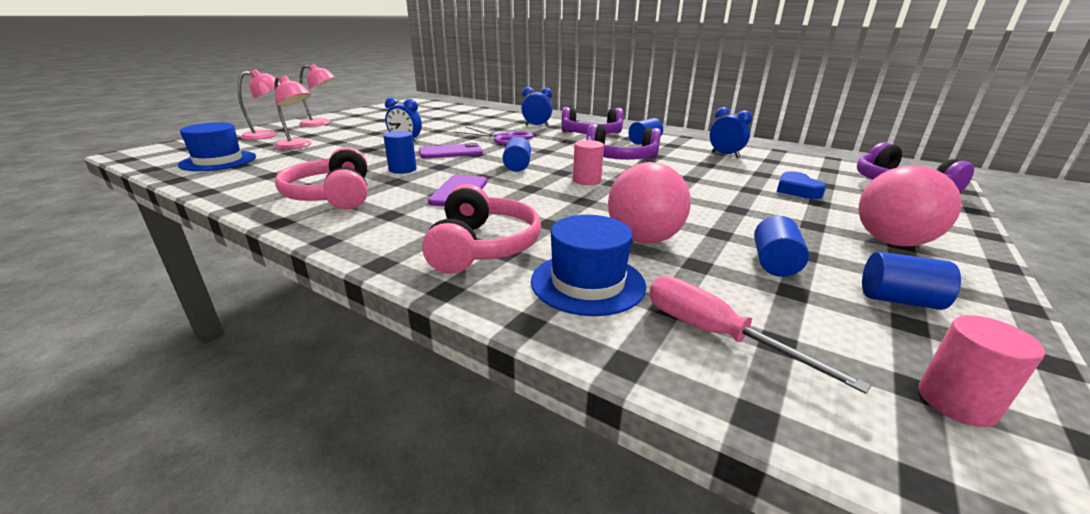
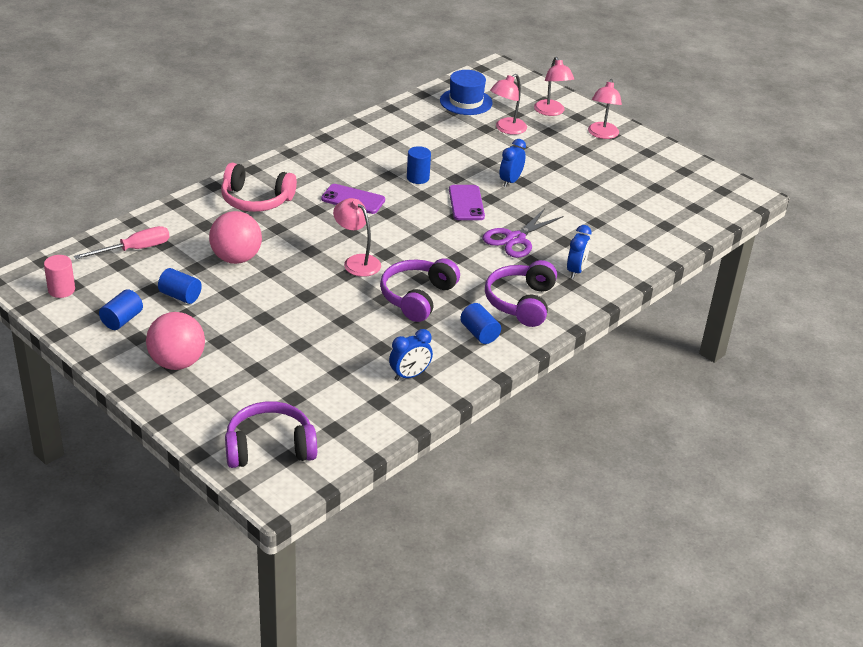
camera: 100 degrees right, 10 degrees up
(332, 195) = (365, 151): pink headphones -> none
(517, 166) = (409, 233): blue cylinder -> none
(586, 180) = (357, 262): pink cylinder -> pink lamp
(587, 283) = (197, 226): blue hat -> none
(797, 190) = (287, 371): blue heart -> none

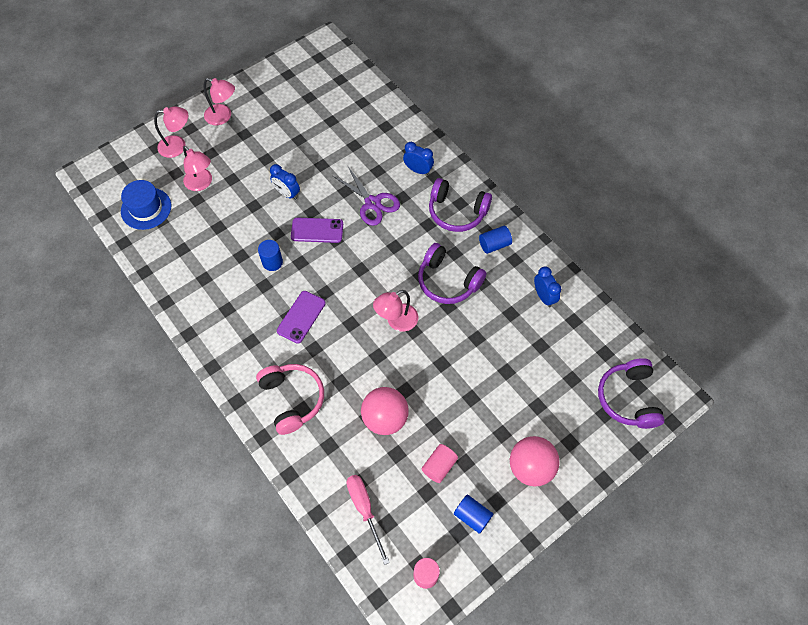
camera: 80 degrees left, 25 degrees up
(180, 296) = (439, 466): blue cylinder -> pink cylinder
(256, 200) = (292, 399): pink headphones -> pink headphones turned 45 degrees counterclockwise

